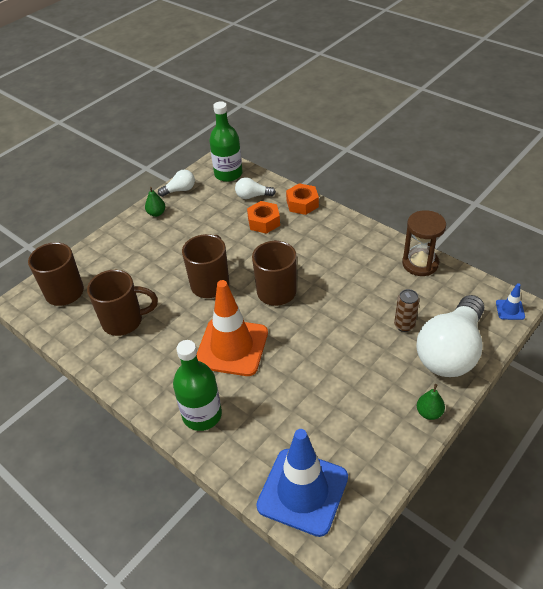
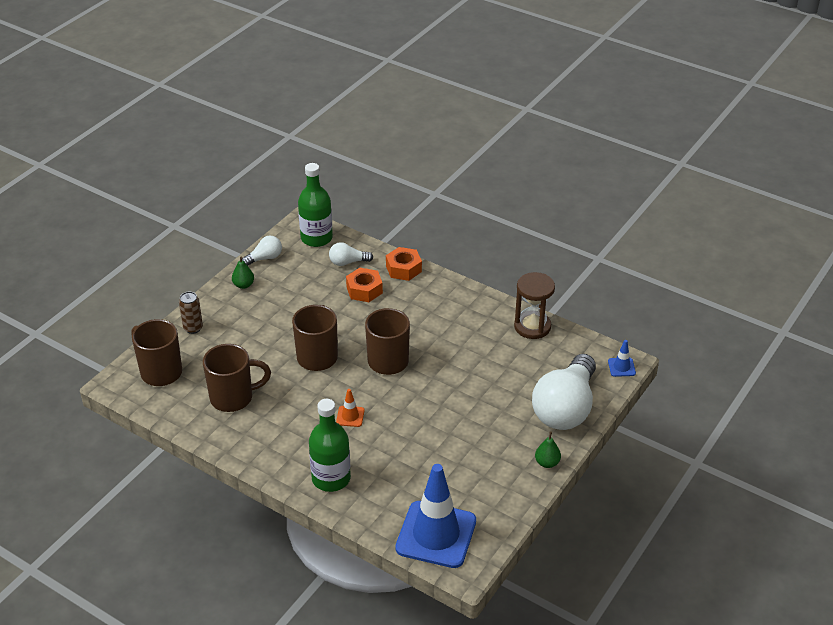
camera: 10 degrees left, 5 degrees down
(232, 347) = (350, 416): orange traffic cone -> orange traffic cone, size x0.41
(404, 325) = (519, 387): brown can -> brown can (193, 328)

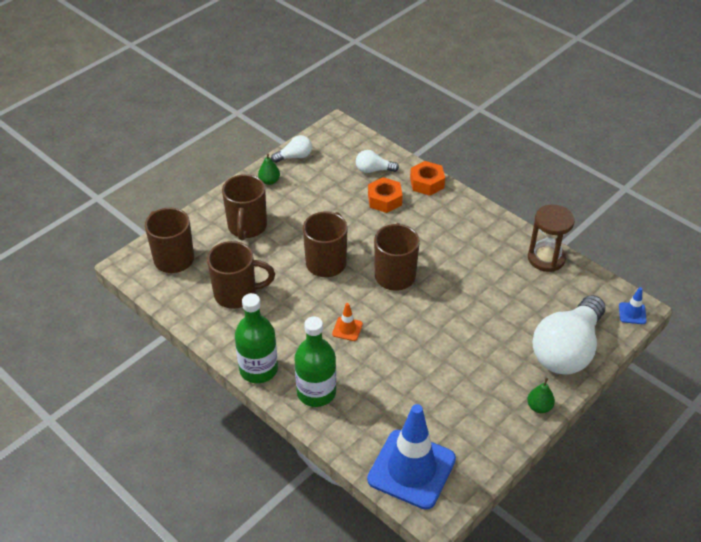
camera: 10 degrees right, 5 degrees up
(193, 328) = (213, 218): brown can -> none
(230, 333) = (247, 227): none -> brown mug
(316, 238) = (348, 142): green bottle -> green bottle (258, 369)

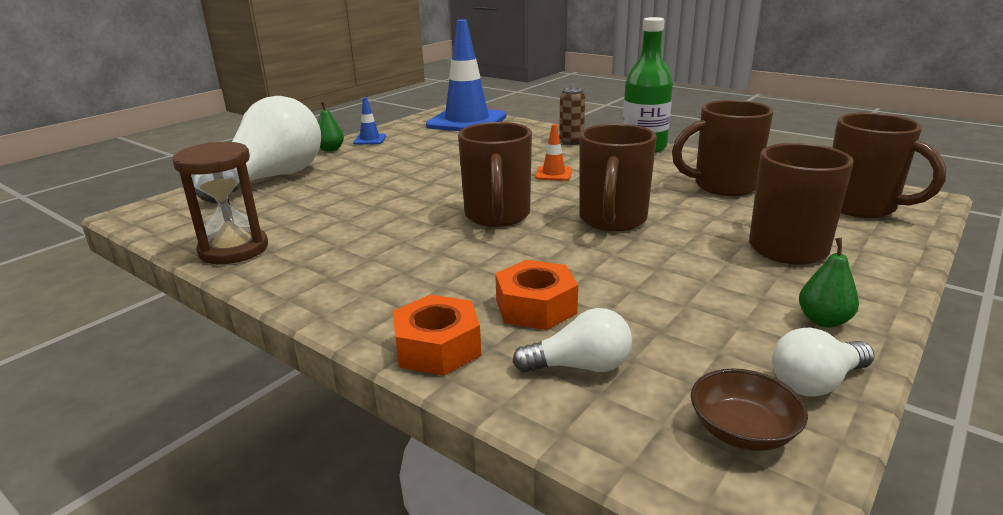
camera: 175 degrees right, 20 degrees down
(316, 392) = (571, 142): green bottle -> brown can
(330, 144) = (742, 431): none -> brown bowl
(632, 313) = (150, 208): blue traffic cone -> blue traffic cone (370, 139)

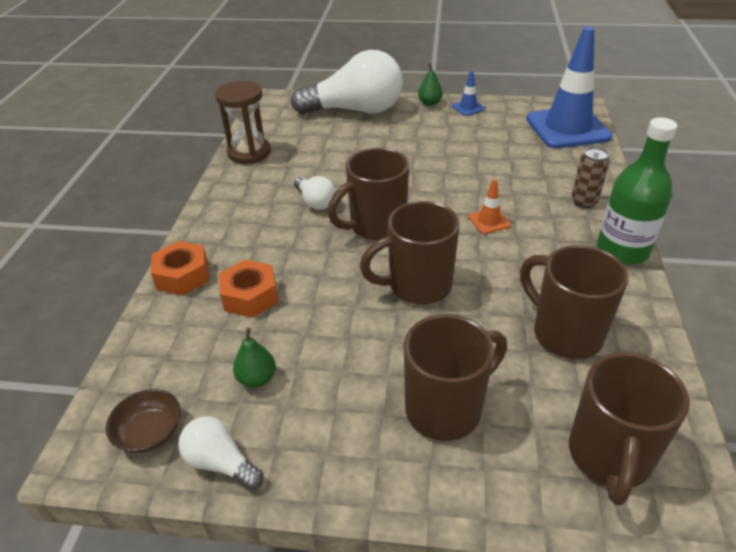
camera: 60 degrees right, 15 degrees up
(580, 366) = (189, 340): white light bulb -> white light bulb (315, 202)
(823, 321) = (315, 455): green pear -> green pear (257, 379)

